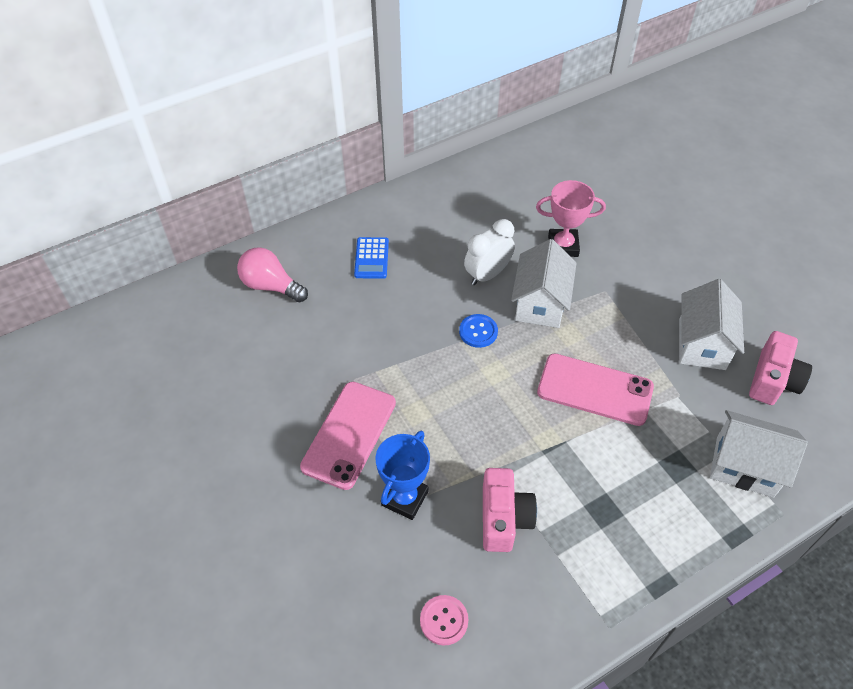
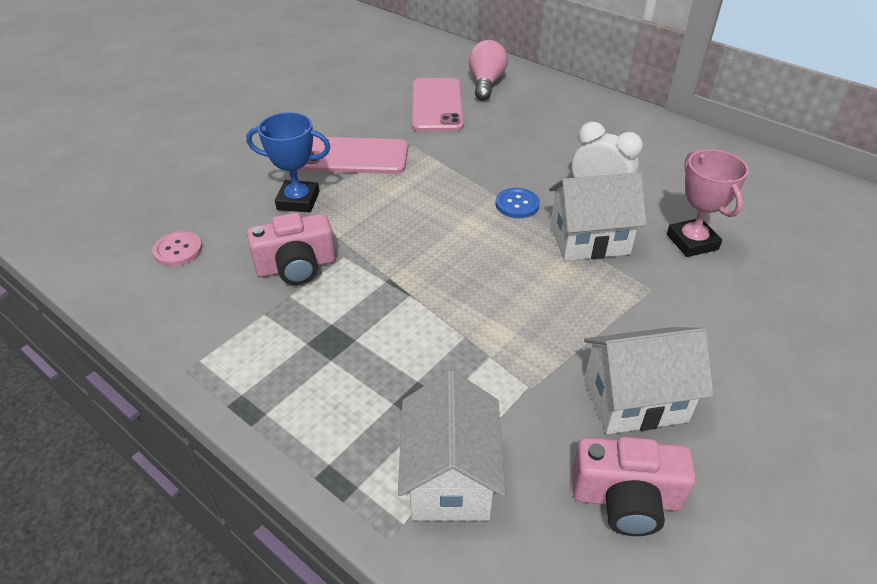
camera: 70 degrees right, 10 degrees down
(371, 258) = (559, 123): blue calculator -> none
(595, 389) = (493, 306): pink phone -> pink phone (437, 105)

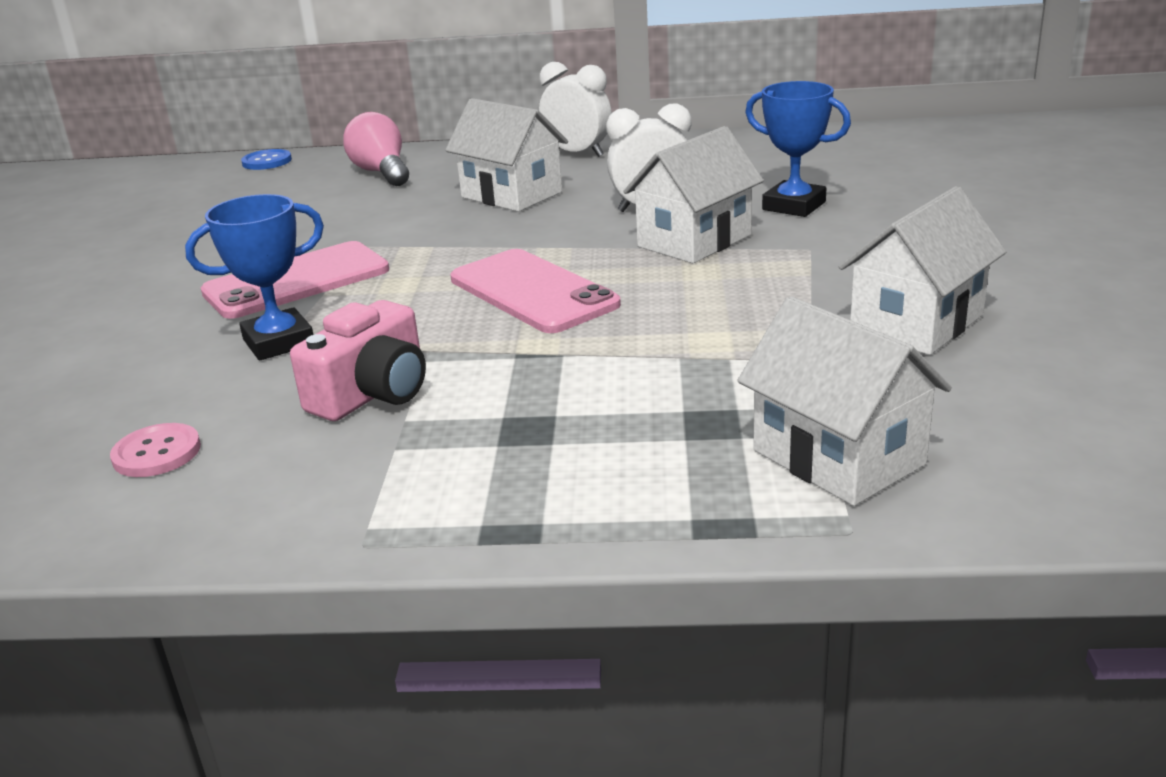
camera: 35 degrees left, 15 degrees down
(437, 105) = (345, 207): pink phone -> pink phone (532, 292)
(517, 204) = (574, 245): blue button -> blue button (267, 161)
(532, 139) = (511, 195): none -> white house
(613, 119) = (578, 153): none -> white clock
(626, 499) = (1015, 386): pink camera -> none
(692, 242) = (794, 206): pink trophy -> blue trophy

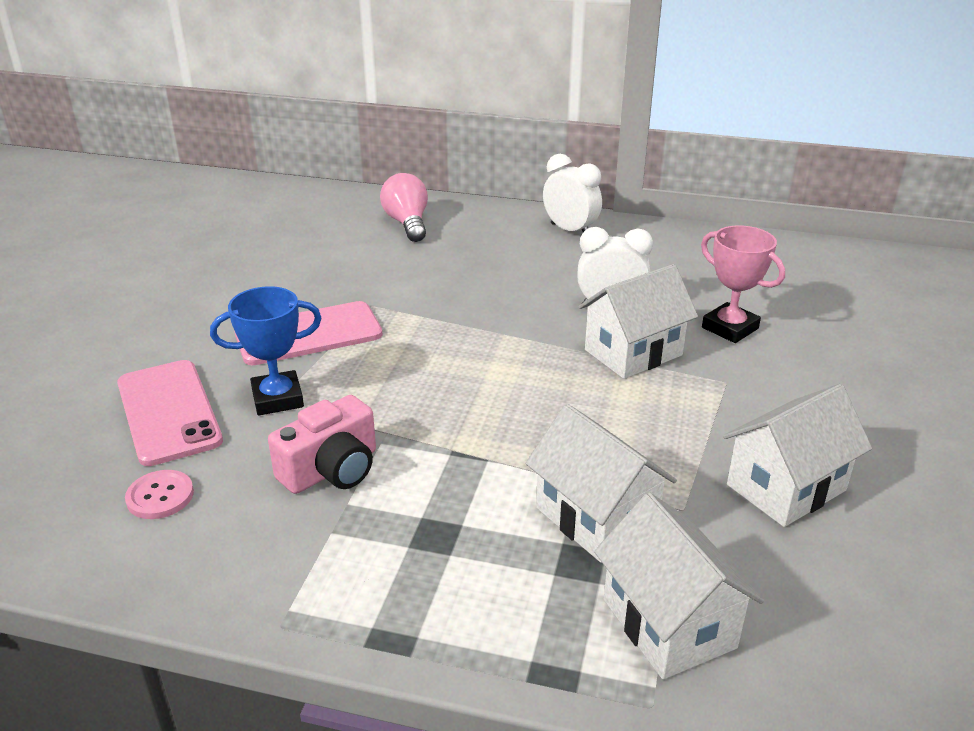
camera: 10 degrees right, 5 degrees up
(267, 161) = (323, 193): blue button -> none
(511, 195) = (502, 269): white house -> white house (596, 518)
(532, 292) = (485, 384): pink phone -> pink phone (168, 412)
(794, 206) = (730, 328): blue trophy -> pink trophy

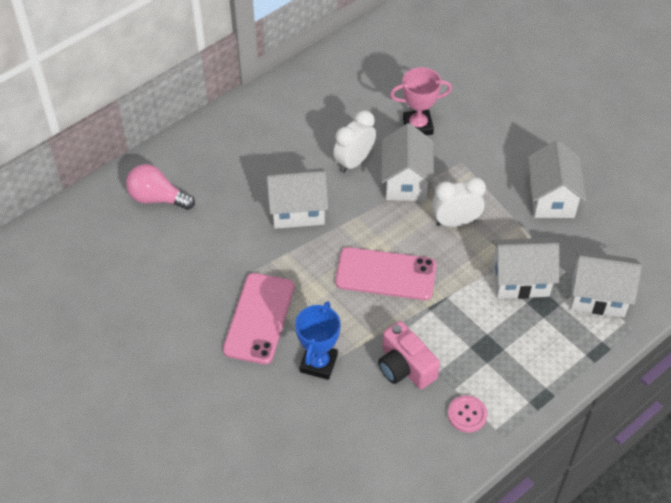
camera: 55 degrees left, 20 degrees up
(160, 496) = (370, 453): pink button -> pink button (467, 414)
(168, 412) = (289, 422): pink phone -> pink phone (385, 274)
(331, 470) = (405, 367): pink camera -> pink camera turned 150 degrees clockwise
(490, 300) = (297, 210): none -> white house
(570, 230) = (248, 122): white clock -> white clock (455, 222)

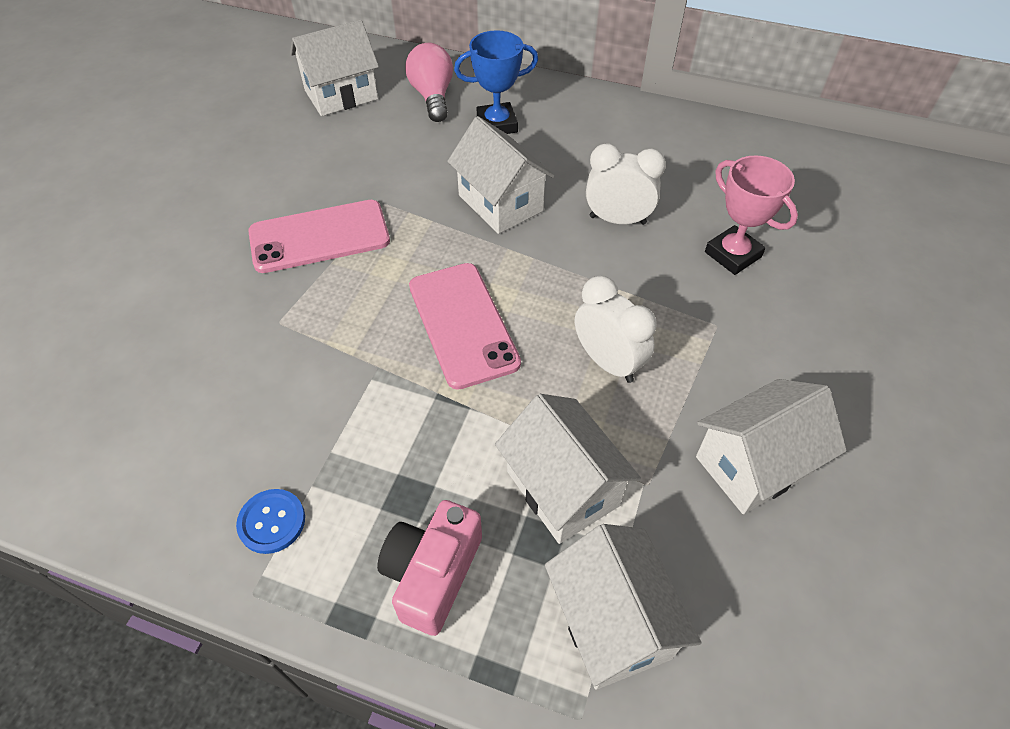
camera: 60 degrees right, 0 degrees up
(318, 363) = (281, 317): blue trophy -> blue trophy (497, 124)
(405, 367) = (321, 409): pink camera -> pink camera (432, 574)
(406, 181) = (631, 281): white house -> white house (341, 95)
(467, 414) = (272, 522): pink button -> blue button

